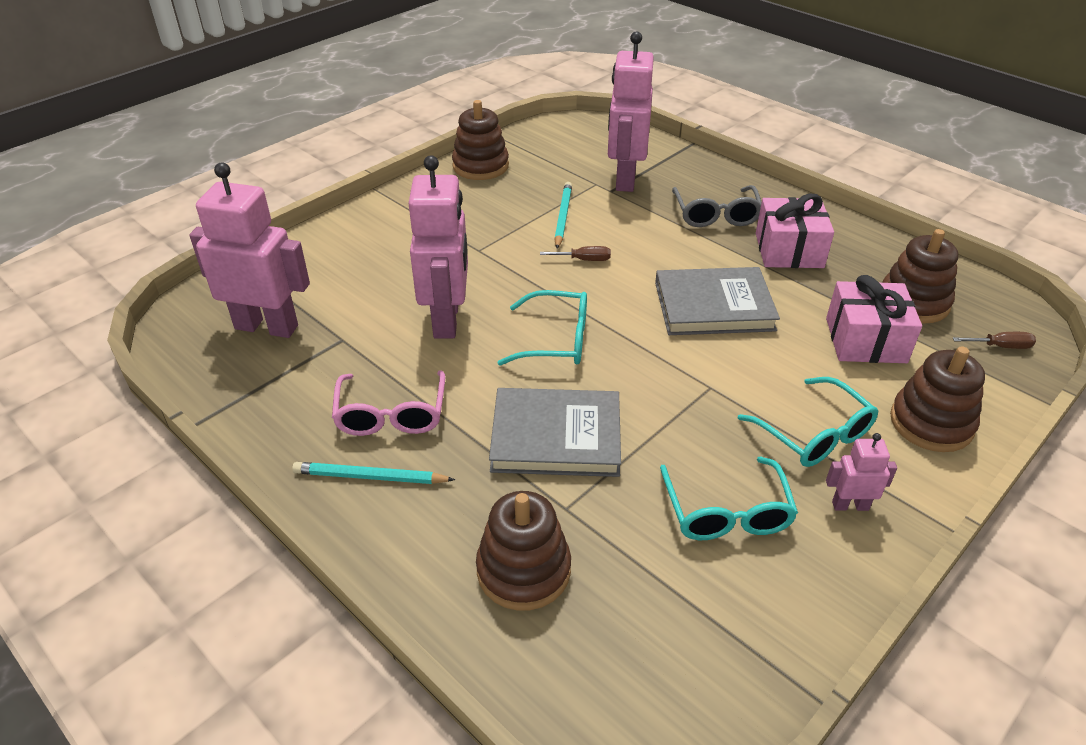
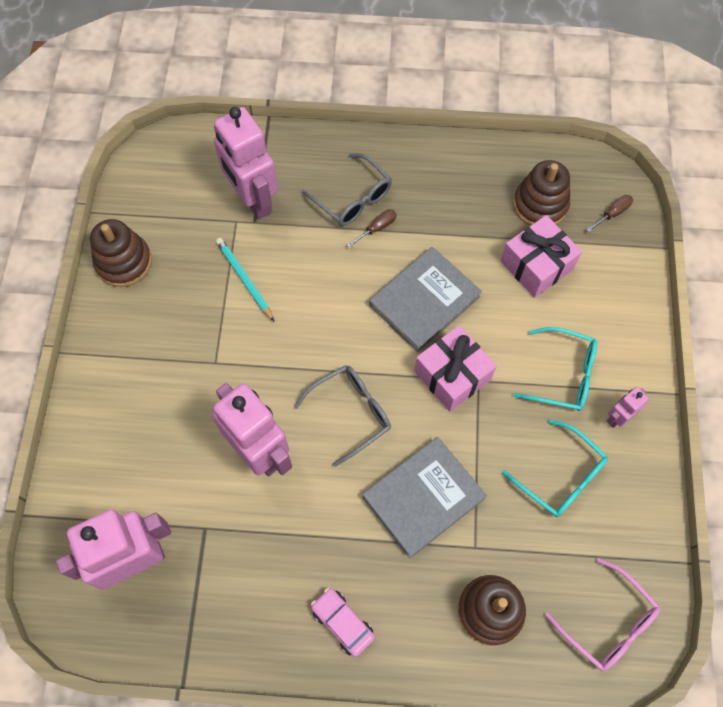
camera: 40 degrees left, 25 degrees up
(370, 477) = (342, 623): turquoise pencil -> pink car
(391, 415) = (306, 565): pink glasses -> pink glasses (607, 623)
(556, 340) = (351, 413): turquoise glasses -> grey glasses
(584, 260) = (301, 317): brown screwdriver -> brown screwdriver (377, 228)
(789, 250) = (430, 204): pink gift -> pink gift (452, 375)
(931, 423) = (617, 314): brown stacking toy -> none

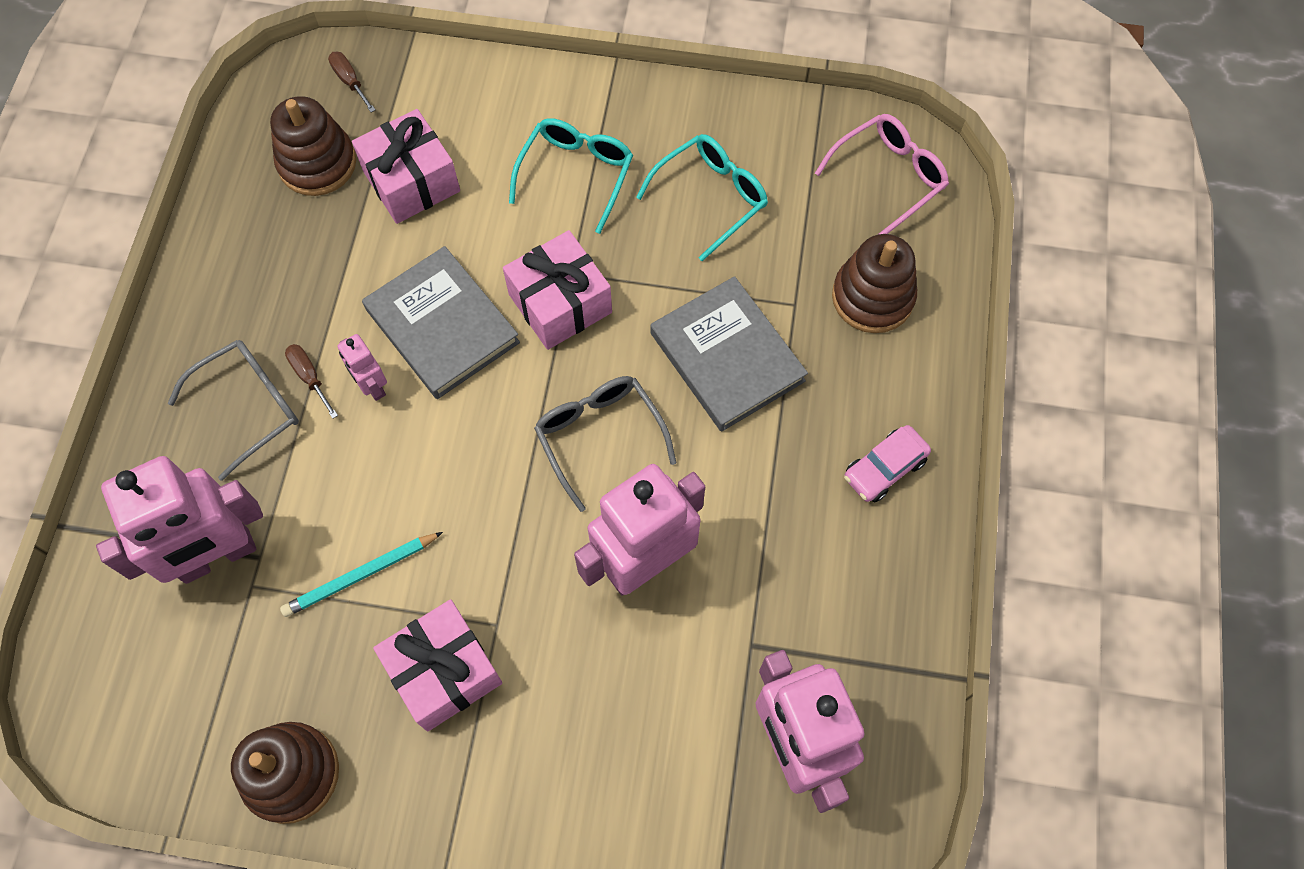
camera: 85 degrees left, 0 degrees up
(184, 336) = (444, 671): none -> pink gift
(617, 417) = (640, 125): pink robot -> pink robot (372, 386)

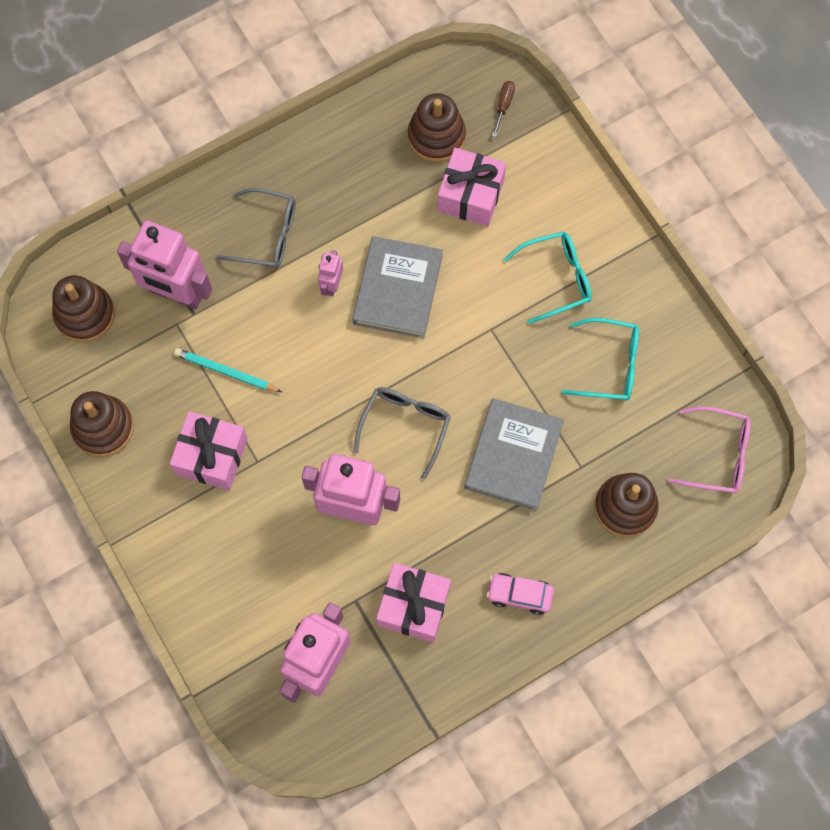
camera: 50 degrees right, 5 degrees up
(135, 683) = (85, 314): none -> brown stacking toy
(309, 377) = (309, 249): brown screwdriver -> none
(560, 303) = (466, 339): pink gift -> pink gift (413, 606)

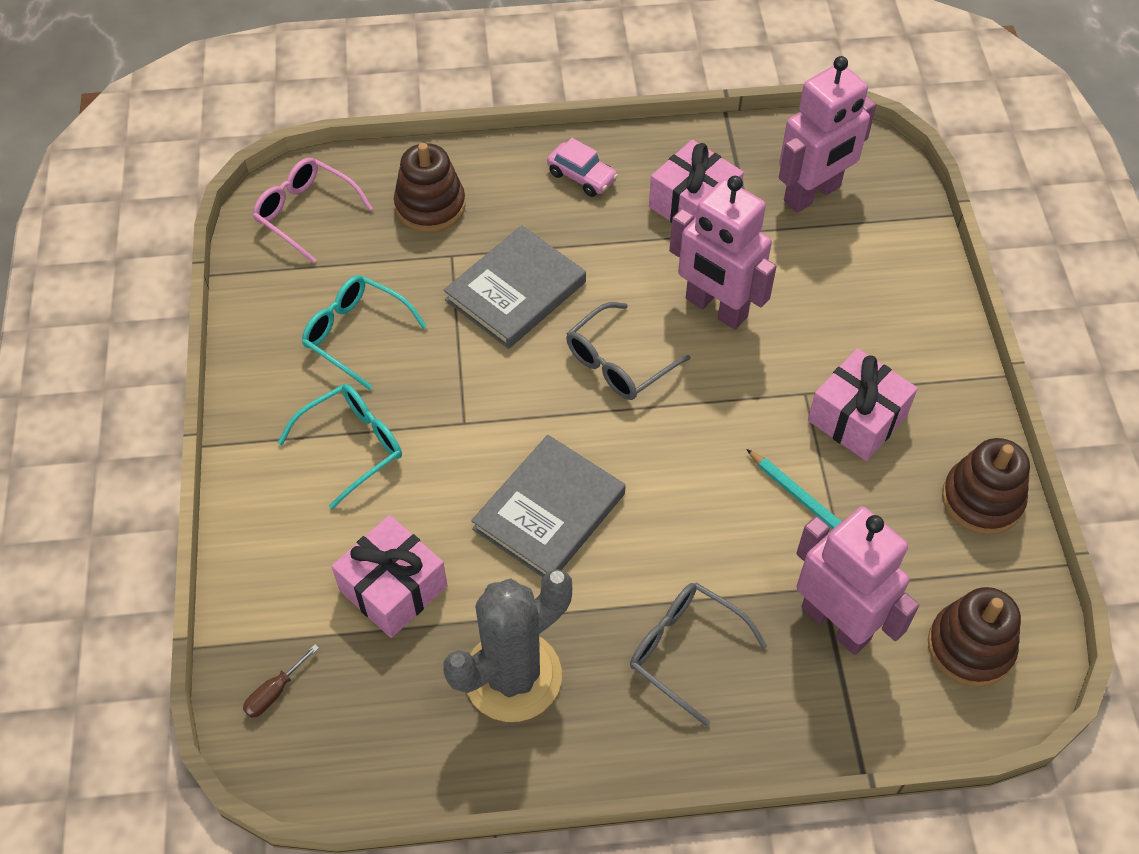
camera: 155 degrees left, 15 degrees down
(332, 285) = (629, 551): pink robot -> none
(366, 174) = (512, 676): none -> grey cactus
(436, 137) = (390, 688): brown stacking toy -> none
(556, 278) = (353, 445): turquoise glasses -> turquoise glasses turned 135 degrees clockwise

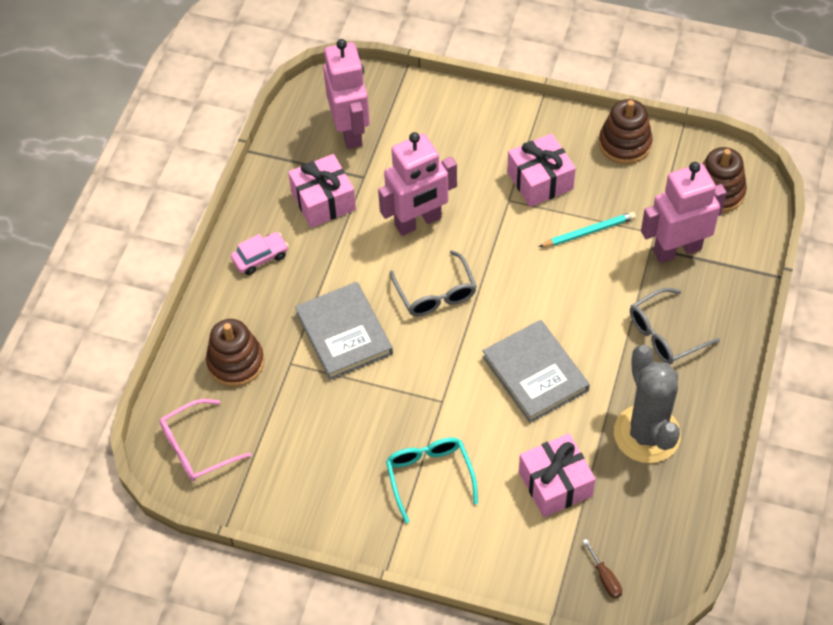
camera: 65 degrees left, 0 degrees up
(355, 334) = (331, 446): turquoise glasses -> none

